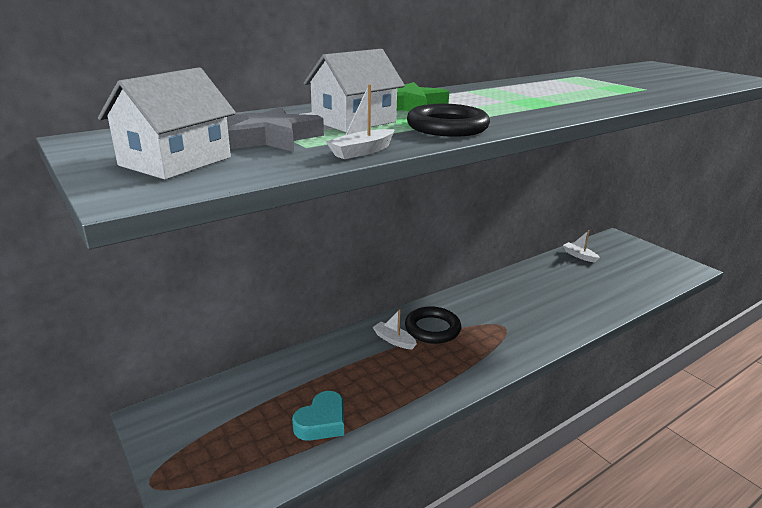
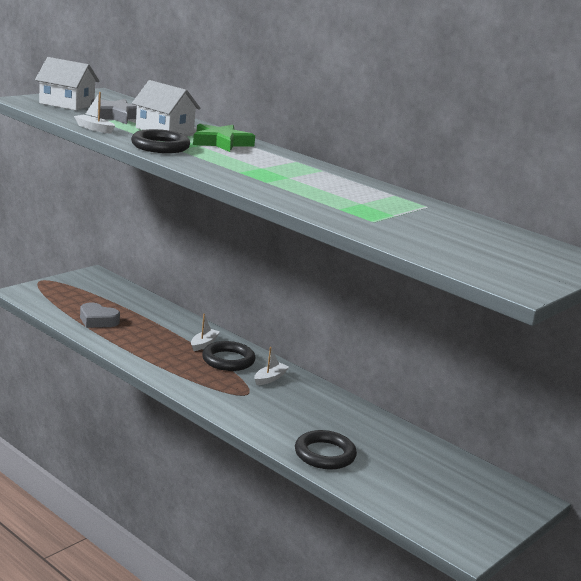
camera: 75 degrees right, 5 degrees down
(322, 422) = (97, 320): turquoise heart -> grey heart
(579, 256) = (441, 458): white boat -> white boat (270, 378)
(599, 301) = (325, 454): none -> black ring

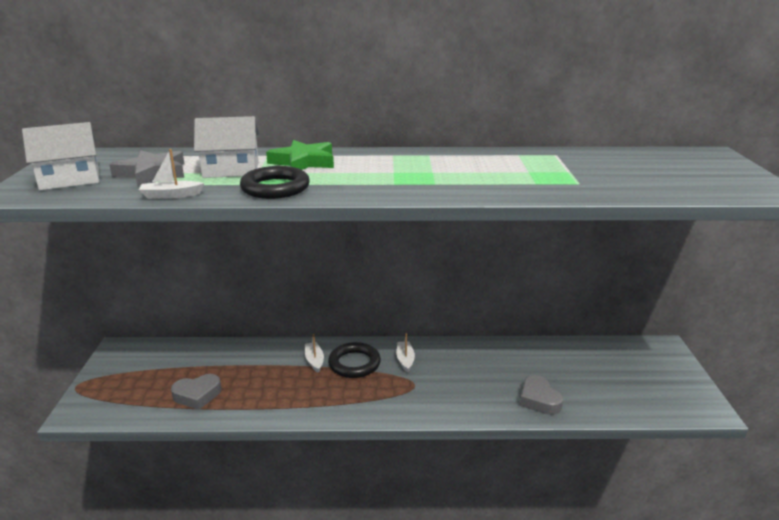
camera: 40 degrees left, 5 degrees up
(325, 454) = (539, 400): black ring -> grey heart

